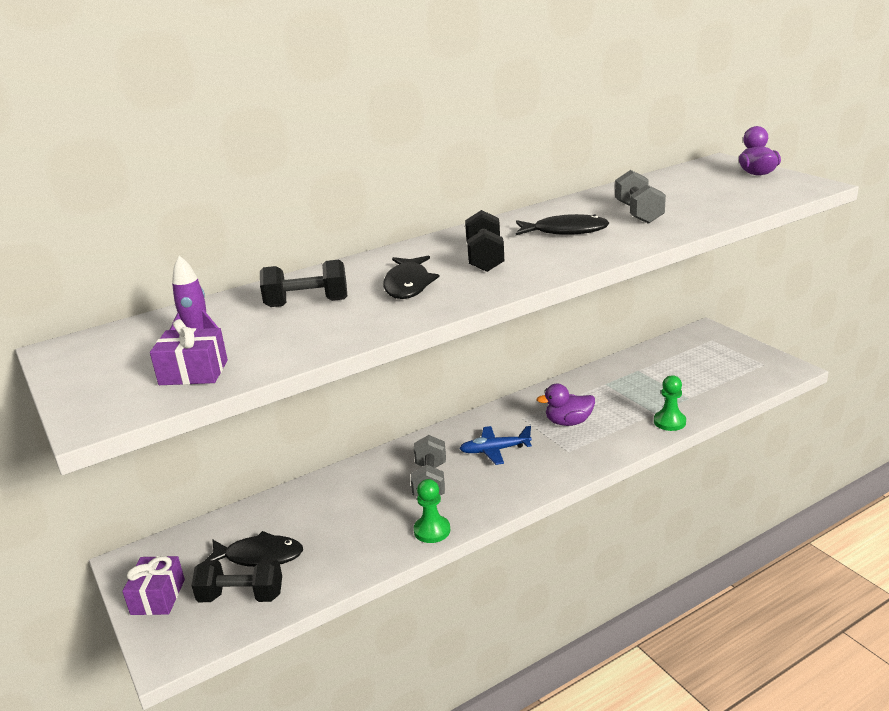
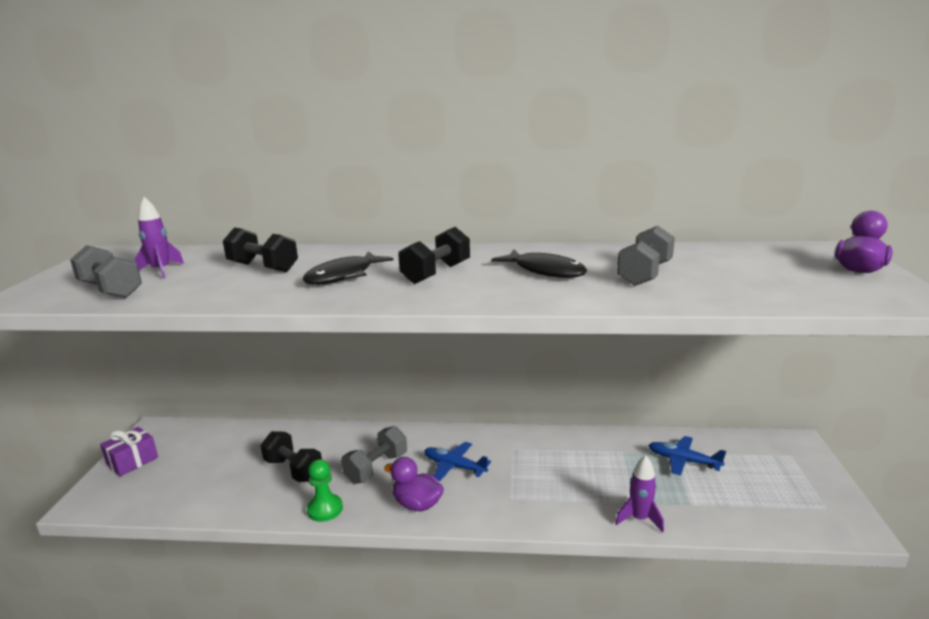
camera: 35 degrees right, 5 degrees down
(193, 372) = (111, 290): purple gift -> grey dumbbell
(241, 596) = (164, 488): black dumbbell -> black dumbbell (293, 470)
(259, 556) = (211, 465): black fish -> none
(568, 422) = (544, 472): purple duck -> purple duck (417, 504)
(652, 372) = (683, 461): none -> blue plane
(669, 422) = (639, 519): green pawn -> purple rocket

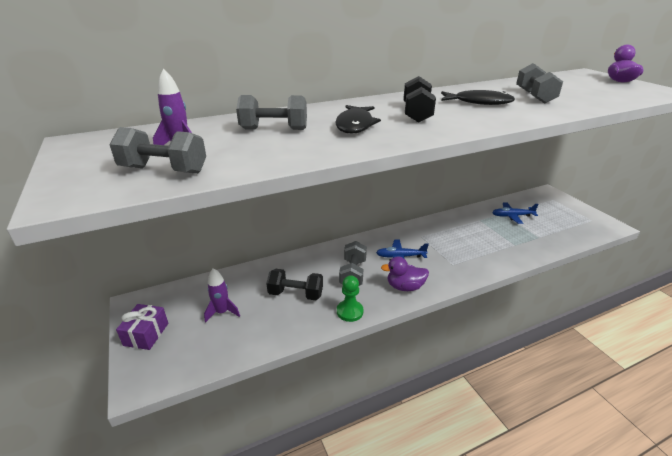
camera: 30 degrees left, 10 degrees up
(263, 267) = (274, 129): black dumbbell -> grey dumbbell
(639, 519) = (526, 253): purple rocket -> purple rocket (222, 312)

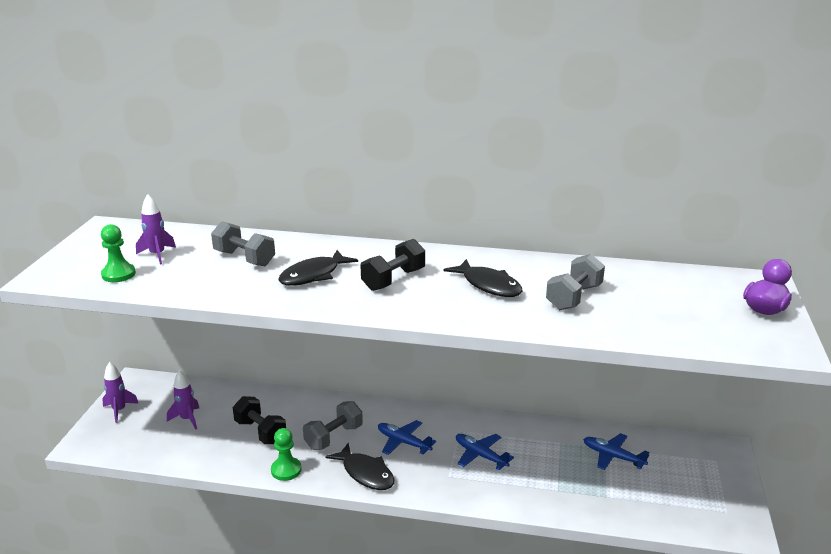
camera: 35 degrees right, 5 degrees down
(146, 334) = (119, 410): purple gift -> purple rocket
(164, 170) = (118, 274): grey dumbbell -> green pawn
(405, 287) = (366, 473): purple duck -> black fish
(452, 244) = (480, 455): none -> blue plane

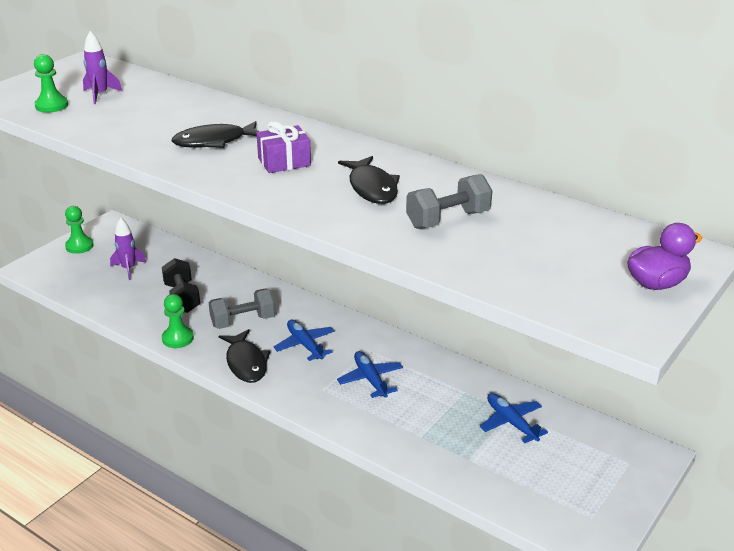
camera: 25 degrees right, 5 degrees up
(119, 410) = (79, 246): purple rocket -> green pawn
(244, 258) = (170, 113): grey dumbbell -> none
(393, 280) = (284, 162): black dumbbell -> purple gift

